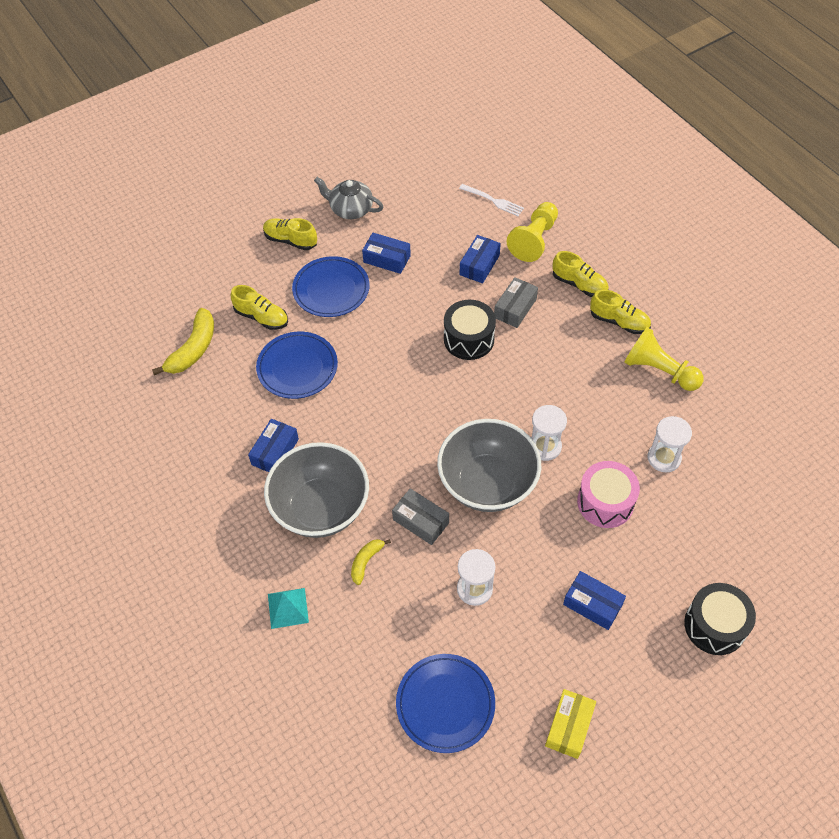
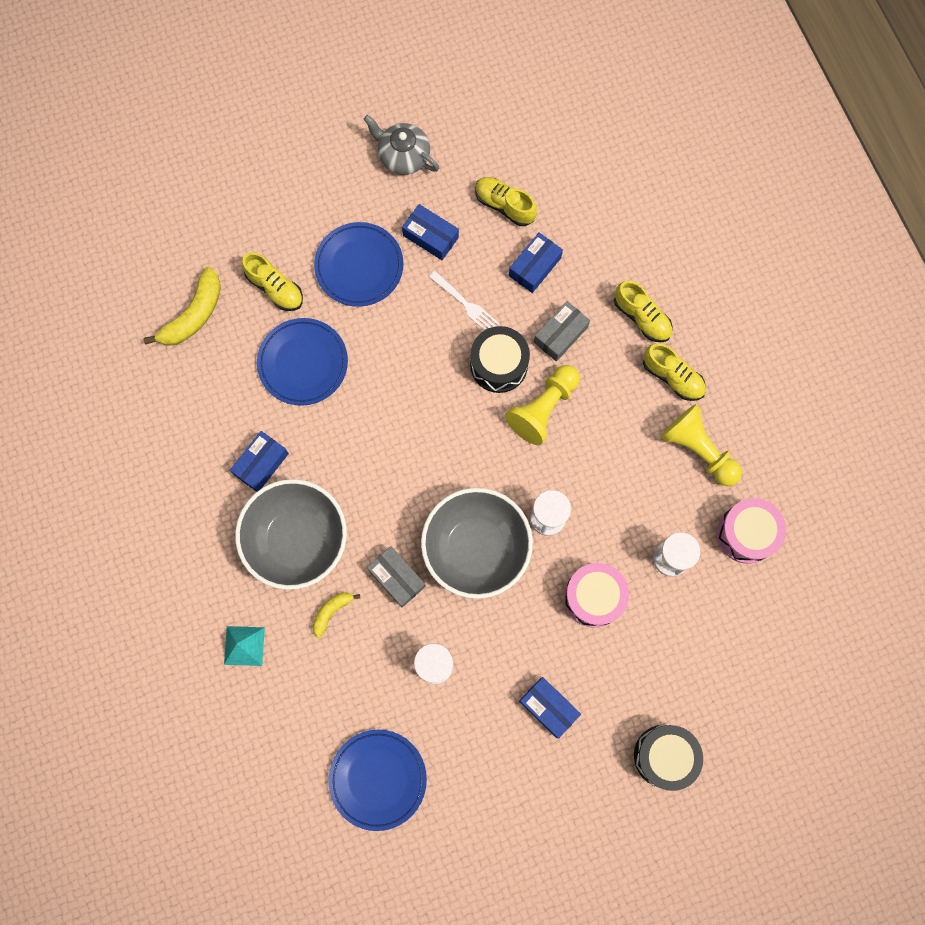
camera: 10 degrees right, 20 degrees up
(290, 240) = (325, 187): yellow shoe -> yellow shoe (504, 205)
(493, 201) = (573, 177): white fork -> white fork (465, 304)
(534, 240) = (606, 244): yellow pawn -> yellow pawn (543, 408)
(569, 727) = (491, 827): yellow box -> none
(723, 426) = (746, 534): none -> pink drum

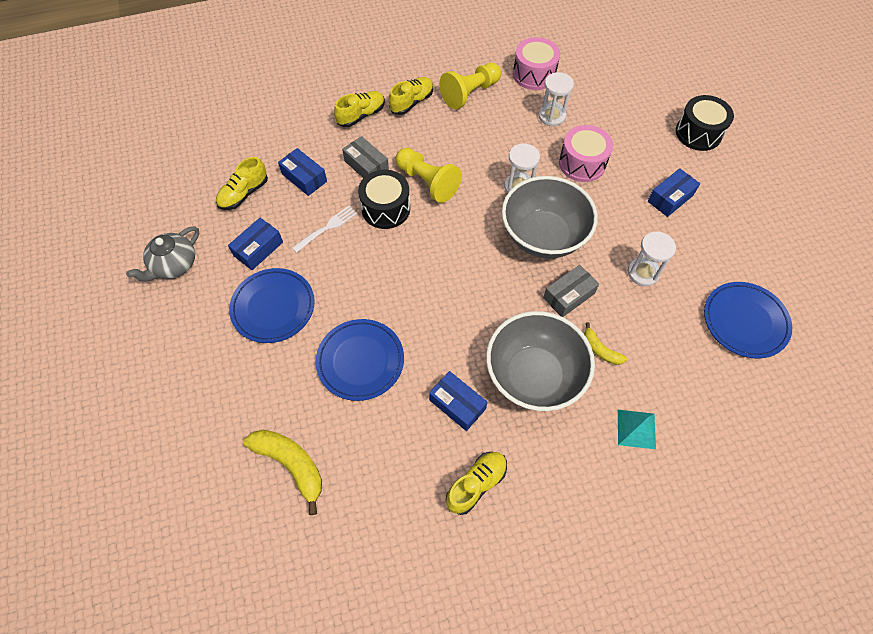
camera: 85 degrees left, 15 degrees down
(275, 288) = (278, 382): yellow shoe -> yellow shoe (476, 484)

